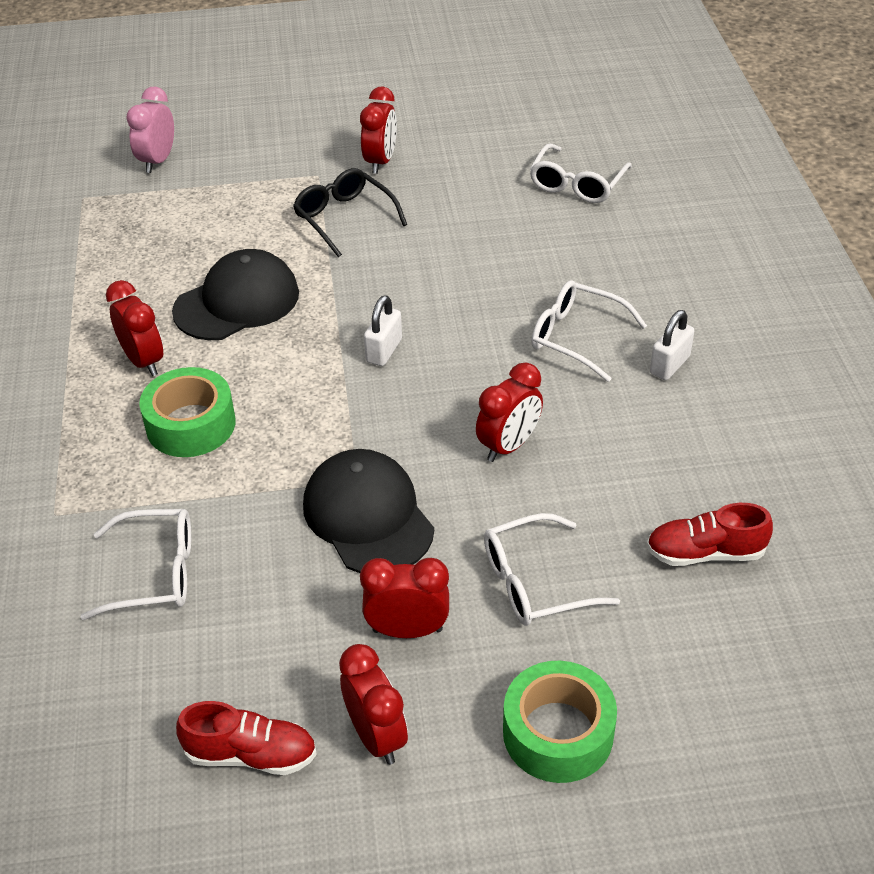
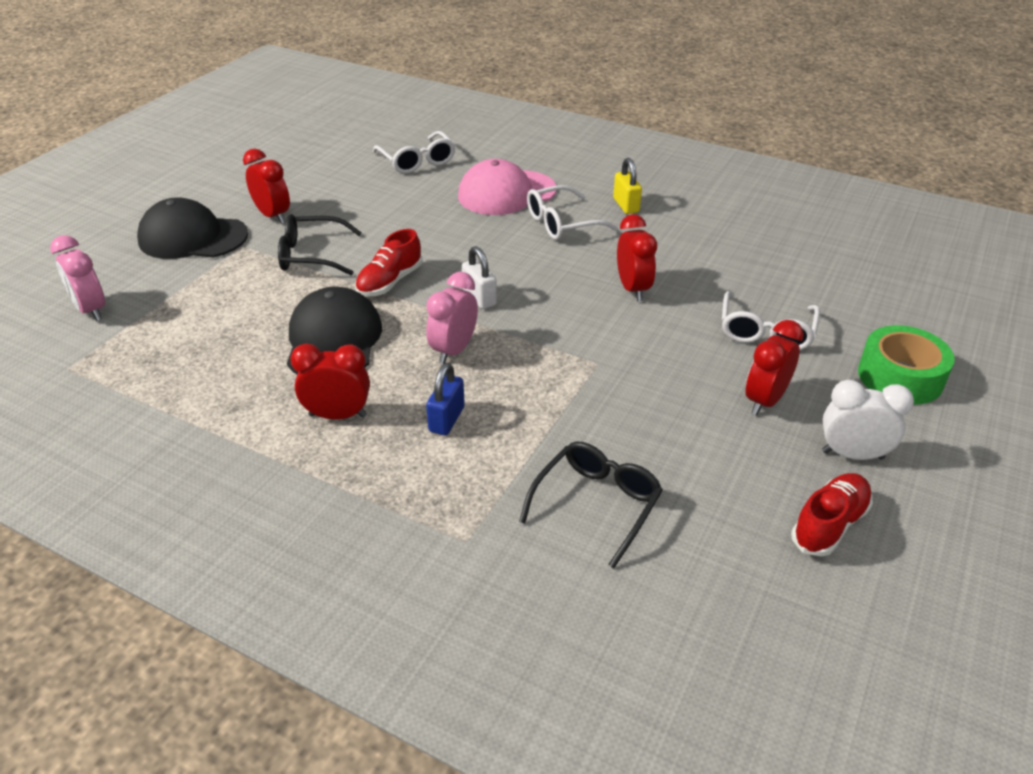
camera: 55 degrees left, 5 degrees down
(155, 573) = (596, 504): white glasses -> black glasses
(191, 424) = (446, 419): green tape -> blue padlock
(289, 378) = (454, 350): none -> pink clock
(368, 516) = (639, 373): black cap -> black cap (193, 237)
(376, 736) = (852, 455): red clock -> white clock
(589, 271) = (506, 193): none -> pink cap
(669, 365) = (626, 205): white padlock -> yellow padlock
(705, 553) = (794, 263): red shoe -> red shoe (390, 282)

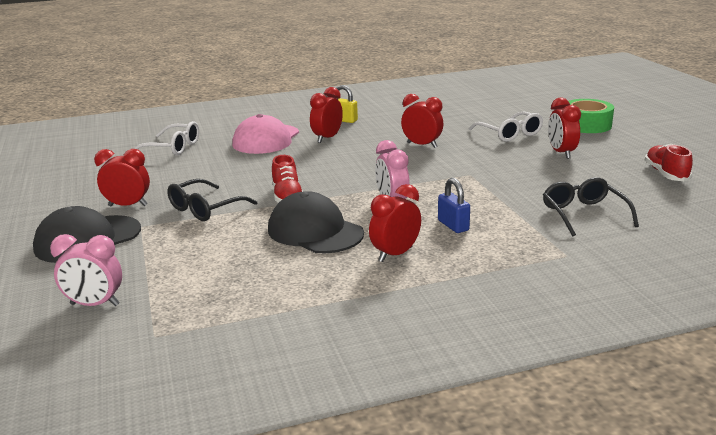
camera: 45 degrees left, 15 degrees down
(479, 298) = (355, 180): white padlock -> none
(561, 223) = (327, 138): white glasses -> red clock
(852, 455) = (625, 152): white clock -> none

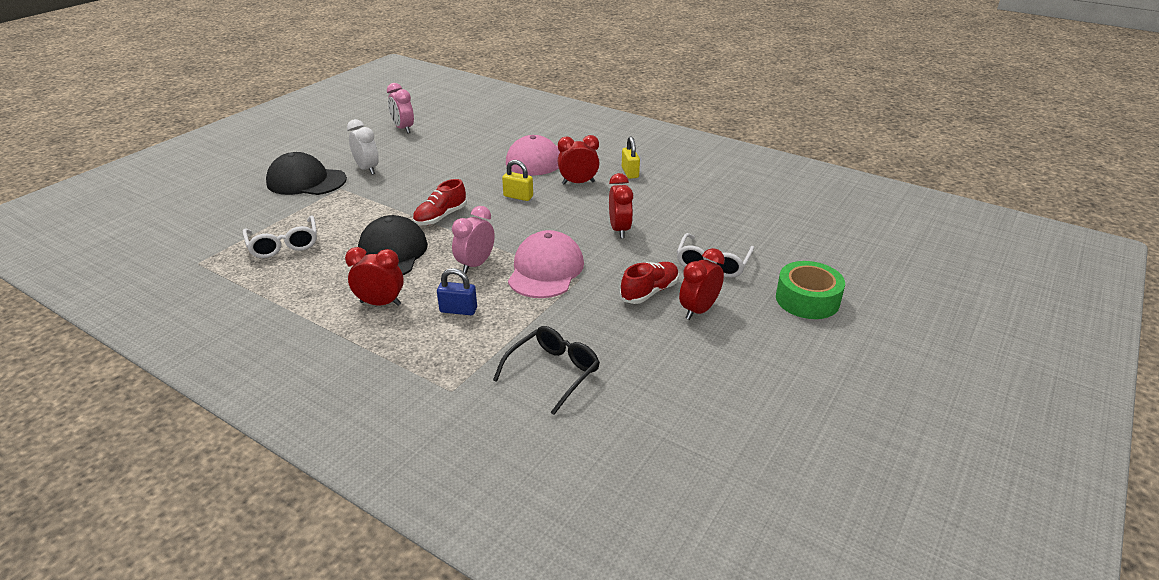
camera: 50 degrees right, 10 degrees up
(95, 304) = (223, 226): pink clock -> pink clock (403, 129)
(128, 206) = (367, 169): red clock -> white clock
(173, 148) = (482, 136): white glasses -> white glasses (284, 245)
(205, 209) = (388, 196): black glasses -> none
(309, 162) = (518, 196): none -> yellow padlock
(440, 181) = (545, 270): none -> pink cap
(453, 225) = (458, 310): blue padlock -> blue padlock turned 75 degrees clockwise
(666, 174) = (724, 396): red shoe -> red shoe (649, 292)

